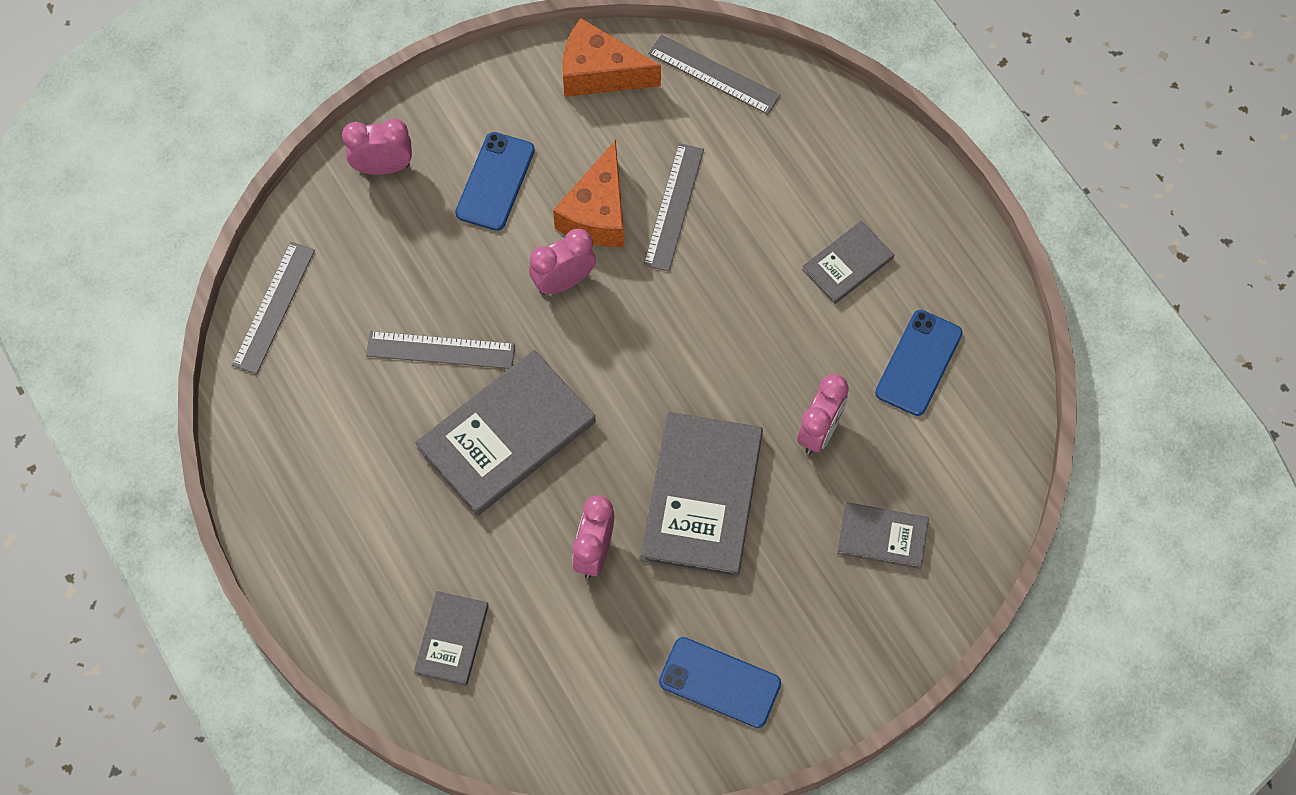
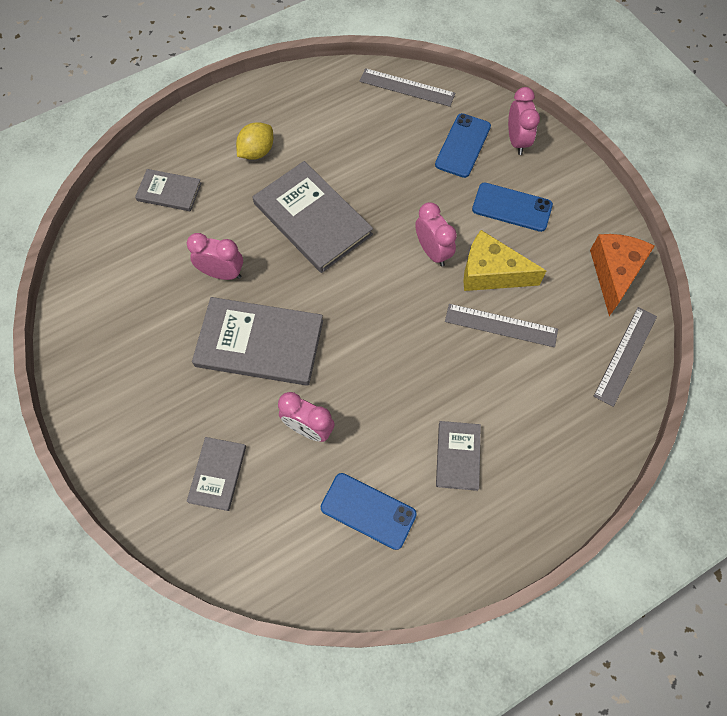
camera: 90 degrees right, 0 degrees up
(383, 517) = (257, 152): none -> yellow lemon
(440, 350) = (377, 179): grey ruler -> none
(597, 213) = (491, 273): orange cheese -> yellow cheese
(719, 682) = (116, 353): blue phone -> blue phone (462, 145)
(847, 264) = (458, 456): grey book -> grey book turned 45 degrees clockwise

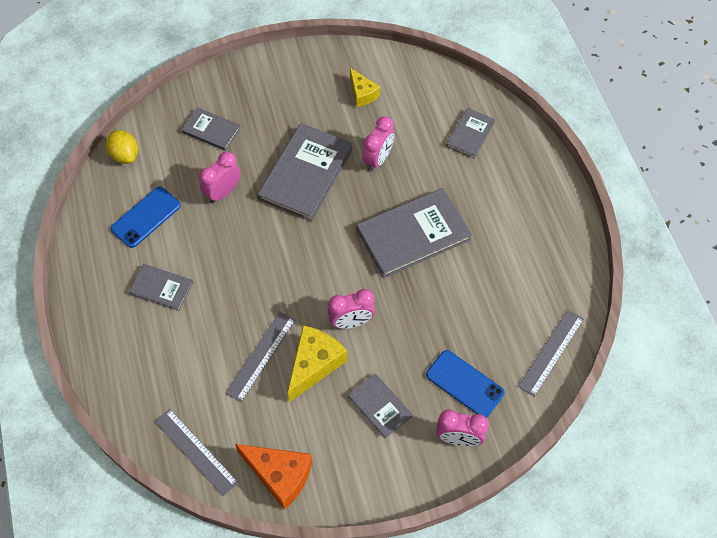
camera: 105 degrees right, 5 degrees down
(128, 311) = (362, 94): none -> yellow cheese
(257, 152) = (498, 205): yellow lemon -> yellow lemon (125, 155)
(512, 207) = (380, 406): blue phone -> grey book

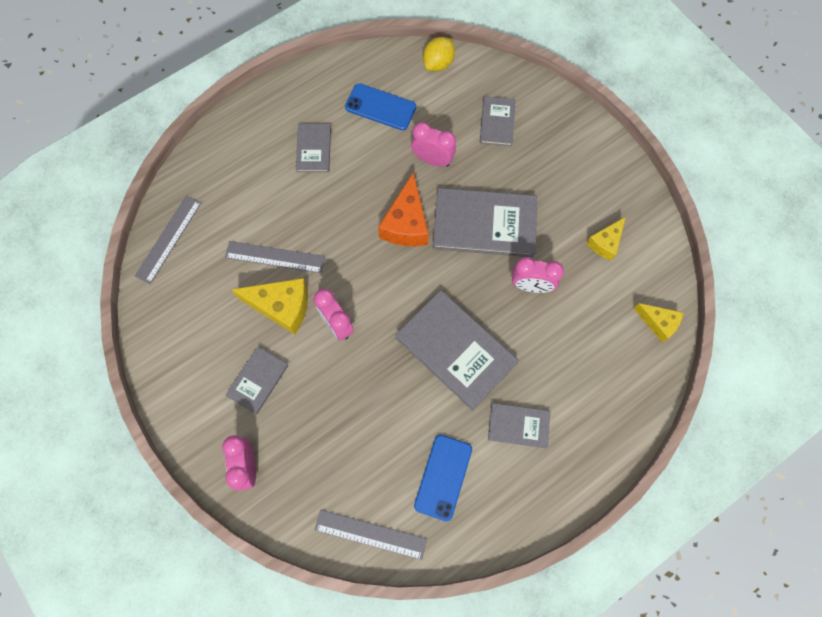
camera: 70 degrees right, 10 degrees up
(279, 475) = (165, 316): orange cheese -> orange cheese (406, 223)
(446, 85) = (658, 323): none -> yellow cheese
(465, 384) = (306, 454): blue phone -> blue phone (443, 477)
(470, 134) = (604, 369): grey book -> grey book (518, 425)

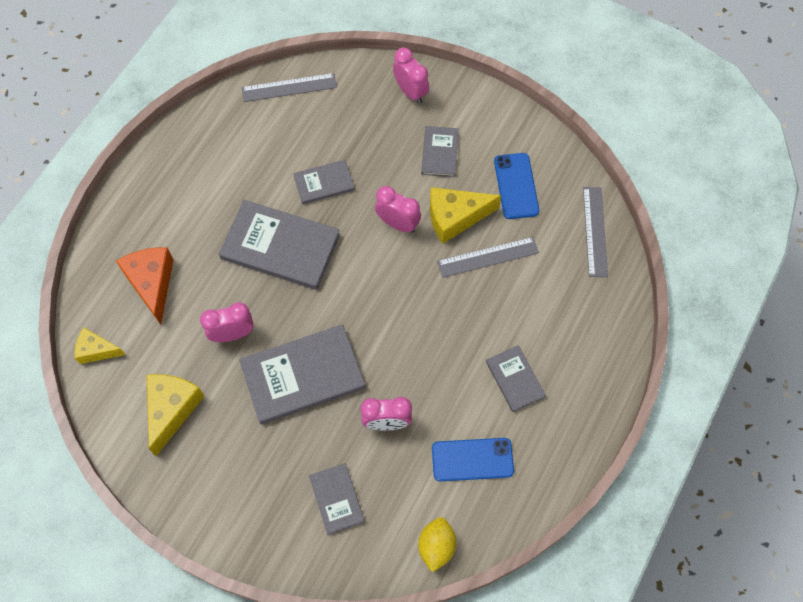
camera: 155 degrees right, 5 degrees down
(406, 223) = (381, 342): orange cheese -> orange cheese (152, 283)
(443, 477) = (248, 147): blue phone -> blue phone (516, 186)
(518, 425) = (200, 209): grey book -> grey book (324, 183)
(605, 243) = (172, 409): yellow cheese -> yellow cheese, size x1.61

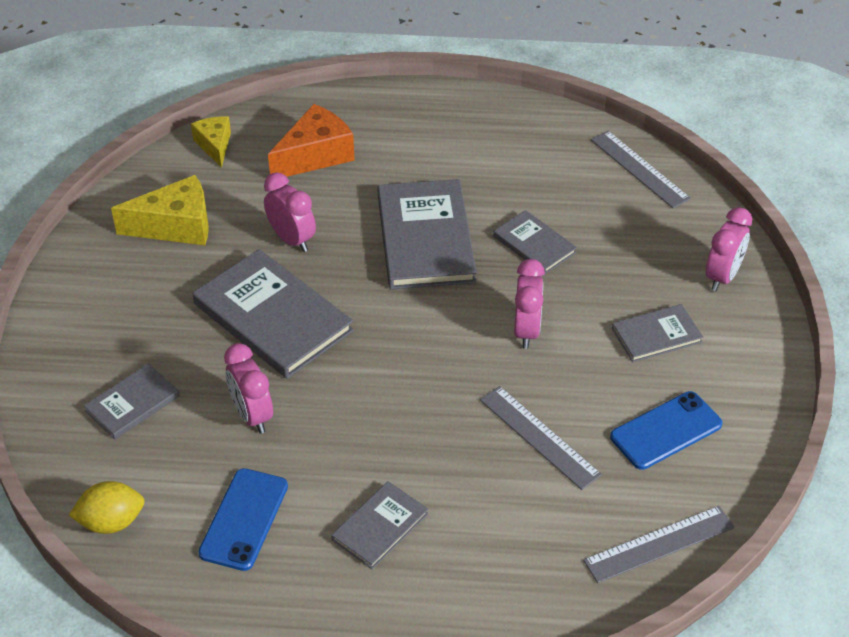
camera: 65 degrees right, 20 degrees down
(455, 217) = (574, 383): yellow cheese -> none
(472, 459) = (244, 519): blue phone -> blue phone turned 45 degrees clockwise

